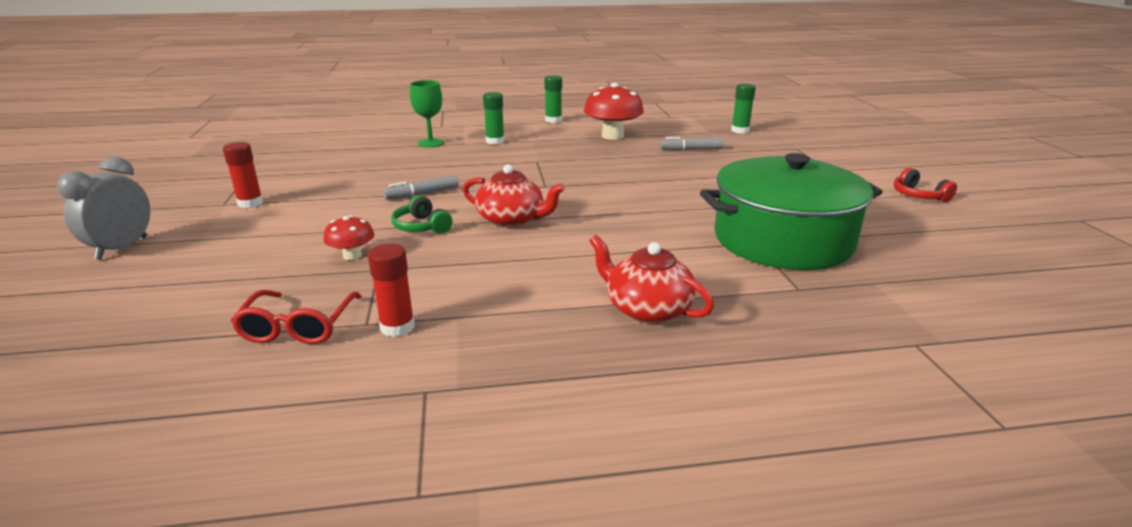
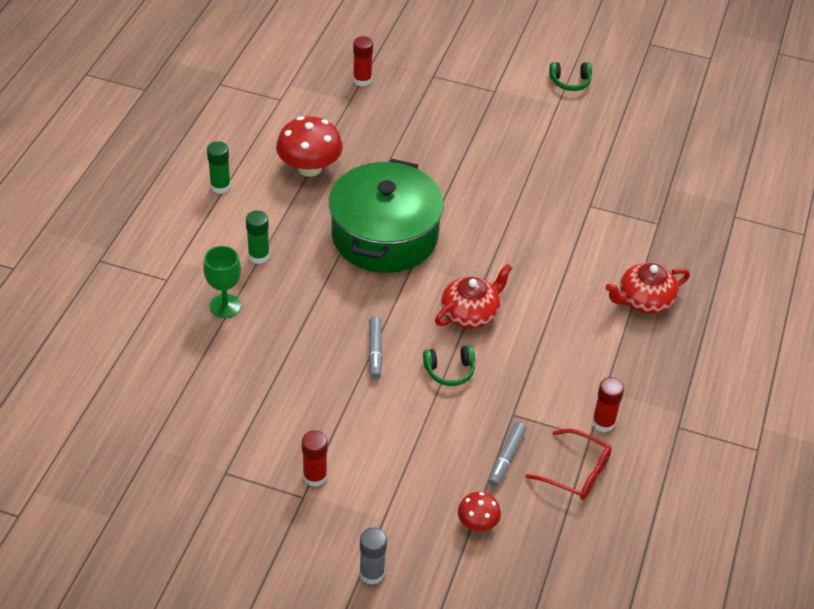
camera: 65 degrees left, 20 degrees up
(122, 248) = (372, 573): grey clock -> grey glue stick
(352, 256) = (480, 425): red mushroom -> red mushroom (477, 523)
(691, 149) = (388, 138): grey marker -> grey marker (506, 458)
(740, 131) = (362, 80): green glue stick -> red glue stick
(782, 240) = (594, 191): green pot -> green pot (385, 236)
(918, 196) = (570, 82): red headphones -> green headphones

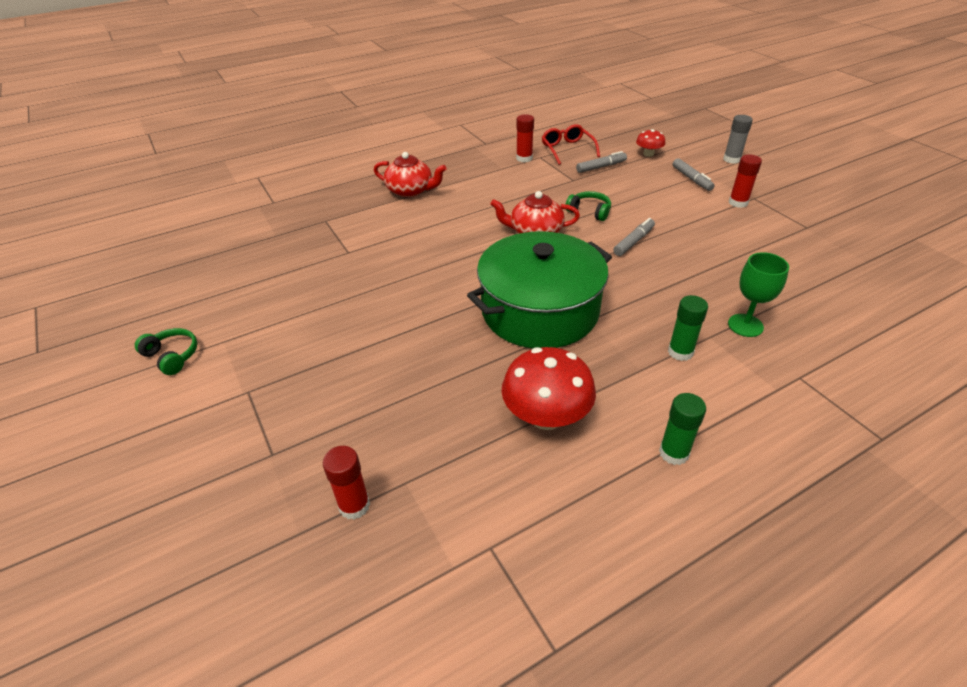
camera: 135 degrees left, 5 degrees down
(391, 495) = (691, 179): none -> grey marker

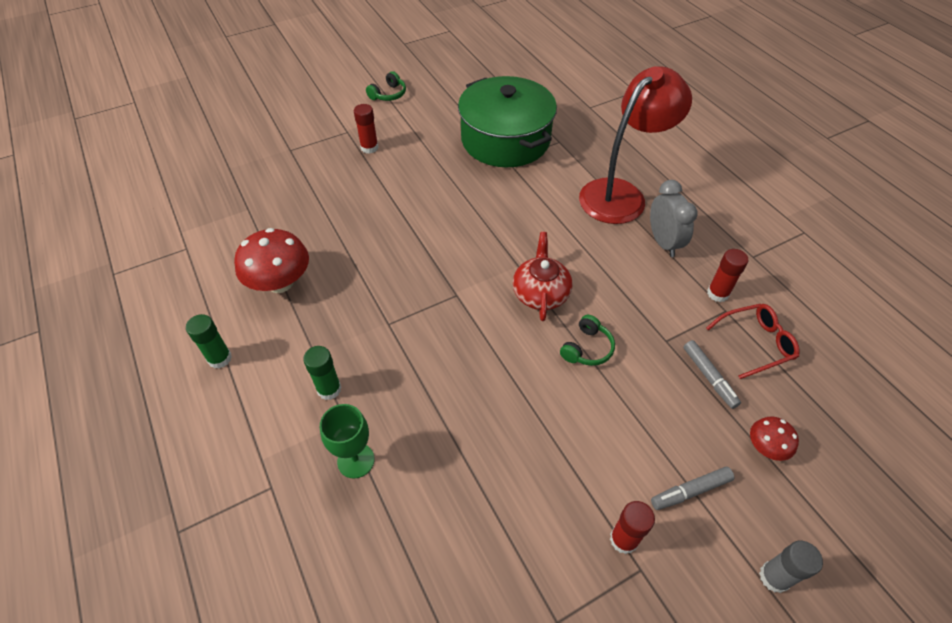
camera: 90 degrees right, 10 degrees up
(354, 505) = (239, 188): red glue stick -> red glue stick (369, 148)
(411, 190) = (621, 194): red teapot -> red lamp
(472, 175) = (663, 242): none -> grey clock
(539, 310) = (407, 287): green pot -> green pot (505, 139)
(634, 242) = (520, 384): grey marker -> none

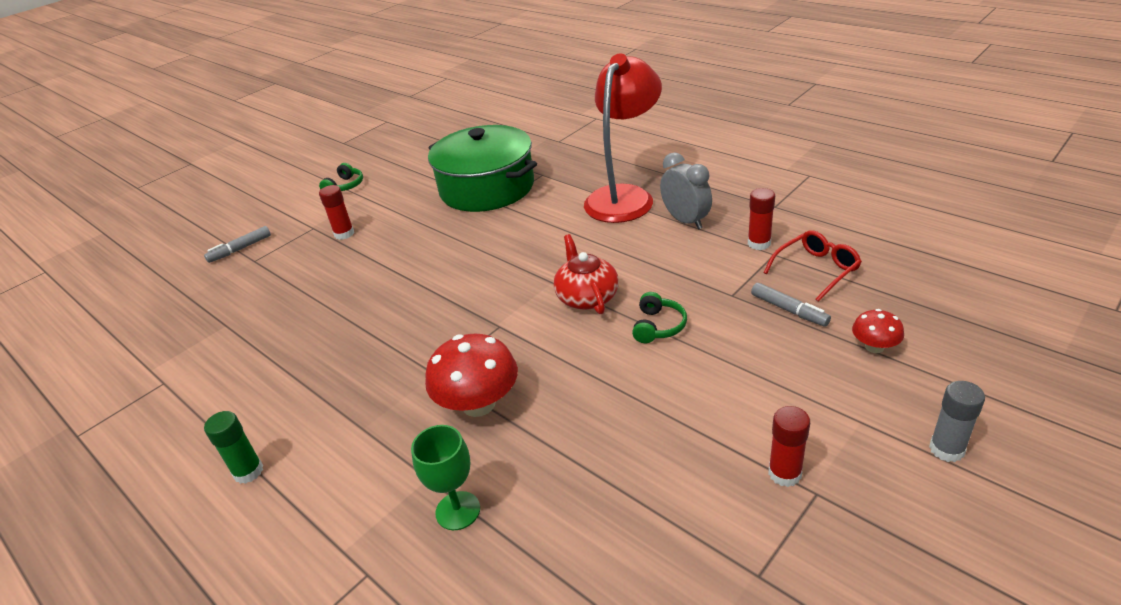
camera: 15 degrees left, 15 degrees down
(280, 282) = (293, 378): red mushroom -> red mushroom (478, 404)
(329, 389) = (395, 455): green glue stick -> none
(690, 491) = (825, 408): grey marker -> grey marker (240, 249)

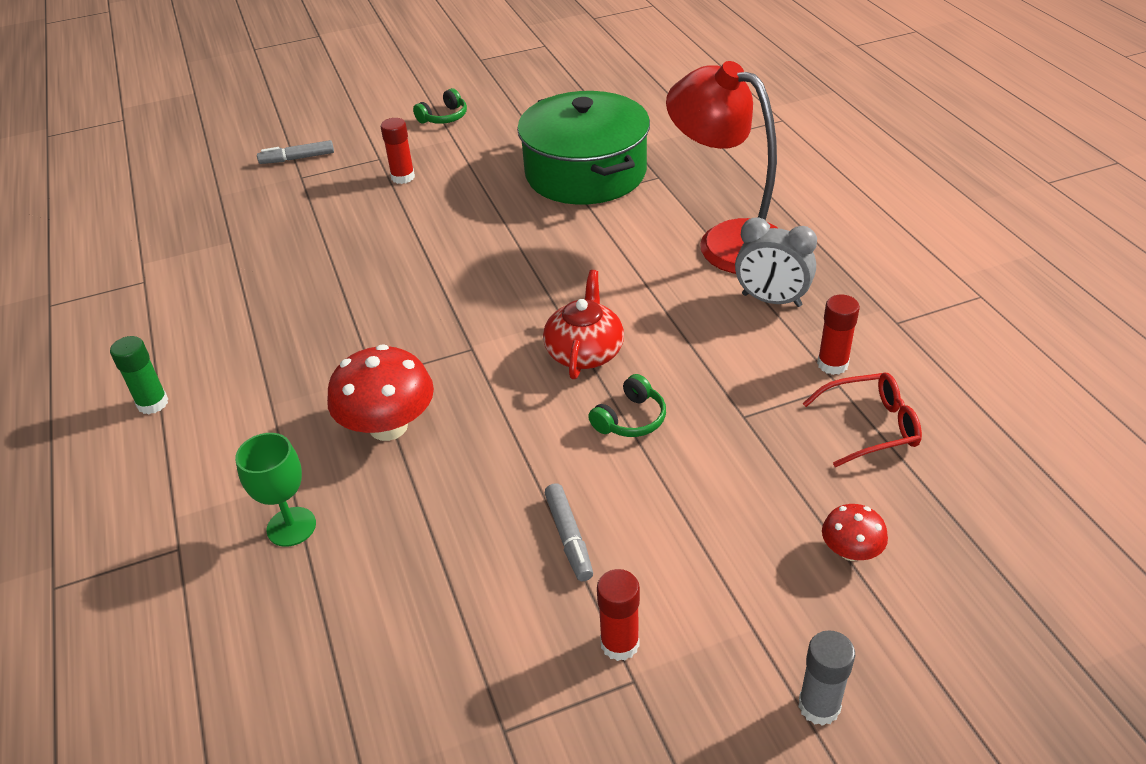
camera: 25 degrees right, 5 degrees up
(624, 196) = (727, 241): red lamp -> red lamp turned 105 degrees counterclockwise
(685, 221) = (771, 300): grey clock -> grey clock turned 120 degrees clockwise
(789, 310) = (792, 463): grey marker -> grey marker (569, 537)

